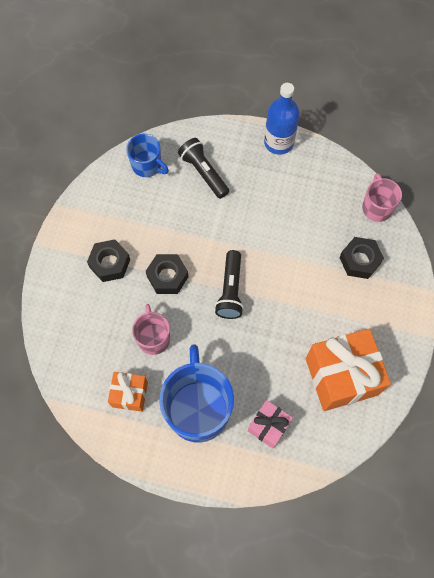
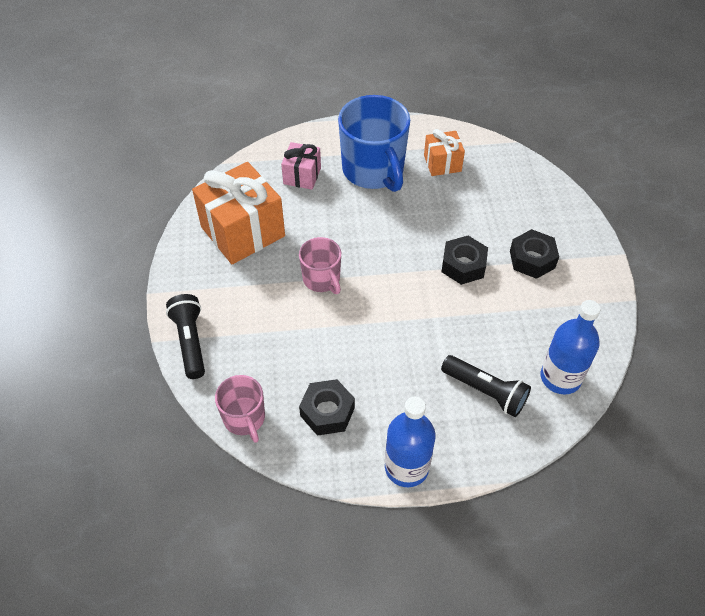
camera: 160 degrees right, 15 degrees down
(147, 165) = (560, 377): blue mug -> blue bottle
(153, 338) = (446, 210): pink mug -> pink mug (322, 279)
(230, 290) = (389, 272): black flashlight -> black flashlight (190, 341)
(359, 260) = (251, 347): black nut -> black nut (327, 412)

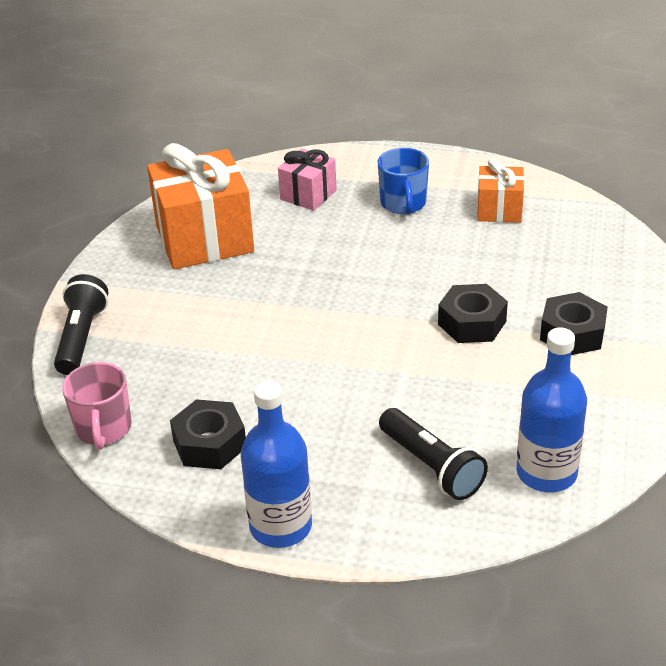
camera: 20 degrees right, 15 degrees down
(322, 279) = (277, 304): pink mug -> none
(374, 170) = (403, 204): blue mug -> blue mug, size x0.55

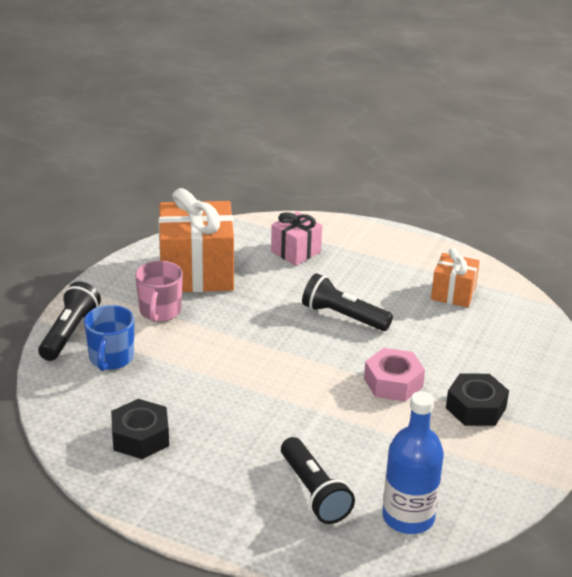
camera: 10 degrees right, 5 degrees down
(103, 429) = (61, 408): pink mug -> pink mug (160, 311)
(280, 526) = (173, 514): blue bottle -> none
(389, 258) = (343, 316): none -> black flashlight
(403, 204) = (373, 273): blue mug -> blue mug (111, 358)
(472, 323) = (393, 383): black nut -> pink nut

